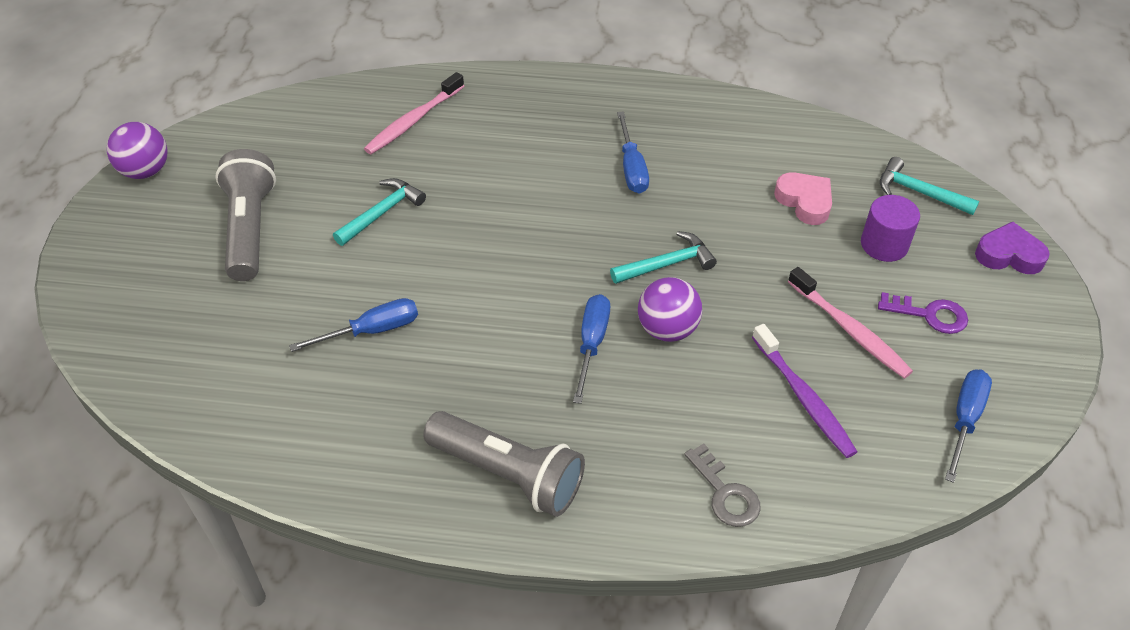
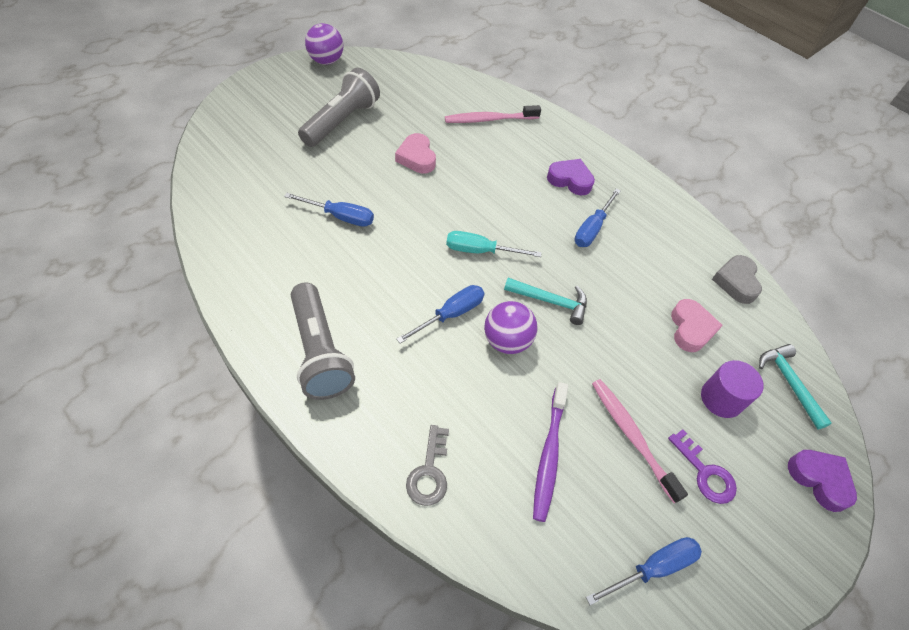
camera: 35 degrees right, 5 degrees up
(382, 213) = (416, 158): turquoise hammer -> pink heart
(553, 263) = (480, 251): none -> turquoise screwdriver
(562, 133) = (570, 180): none -> purple heart
(799, 132) = (736, 282): none -> grey heart
(850, 330) = (631, 436): pink toothbrush -> pink toothbrush turned 150 degrees clockwise

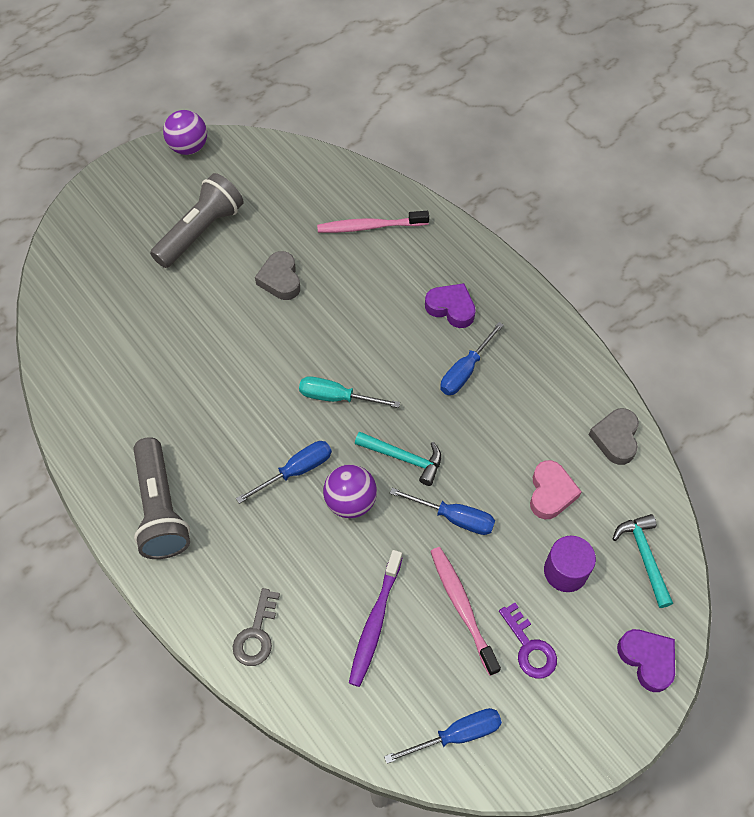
camera: 10 degrees right, 5 degrees up
(340, 217) = (191, 355): blue screwdriver -> blue screwdriver (454, 517)
(416, 158) = (280, 279): pink heart -> grey heart

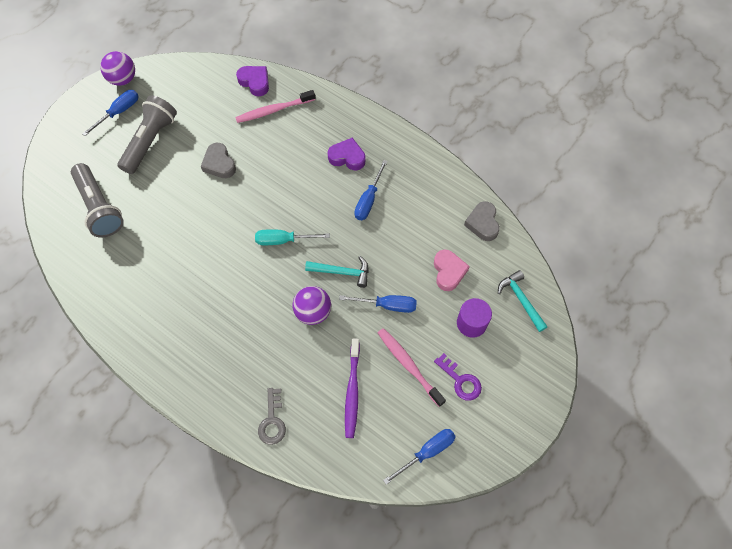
camera: 15 degrees left, 5 degrees up
(161, 509) = (179, 351): grey flashlight -> grey flashlight (99, 208)
(296, 471) = (269, 300): blue screwdriver -> blue screwdriver (119, 112)
(647, 659) = (539, 368): purple heart -> purple heart (255, 82)

